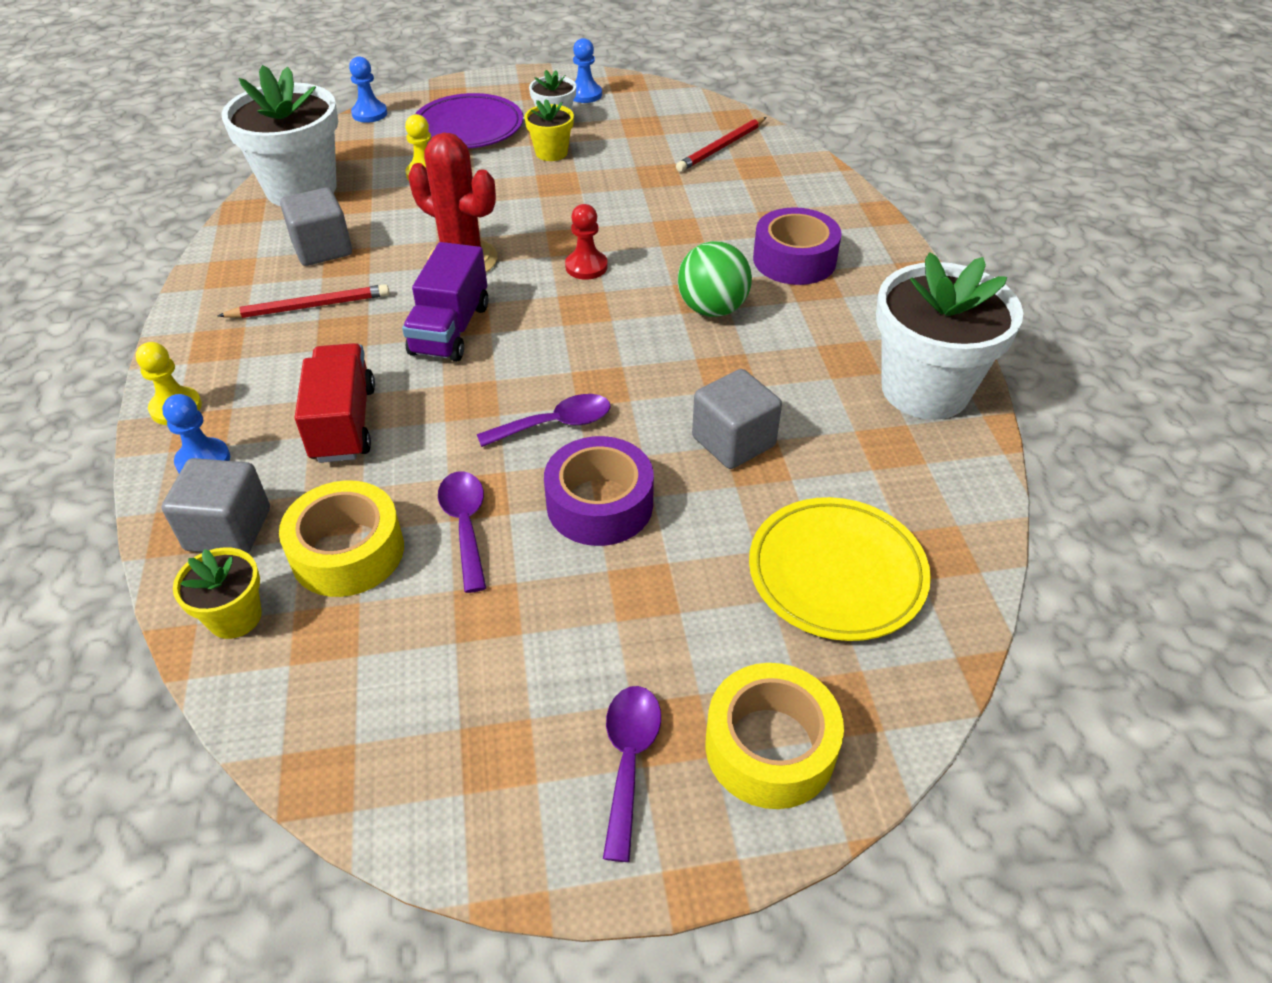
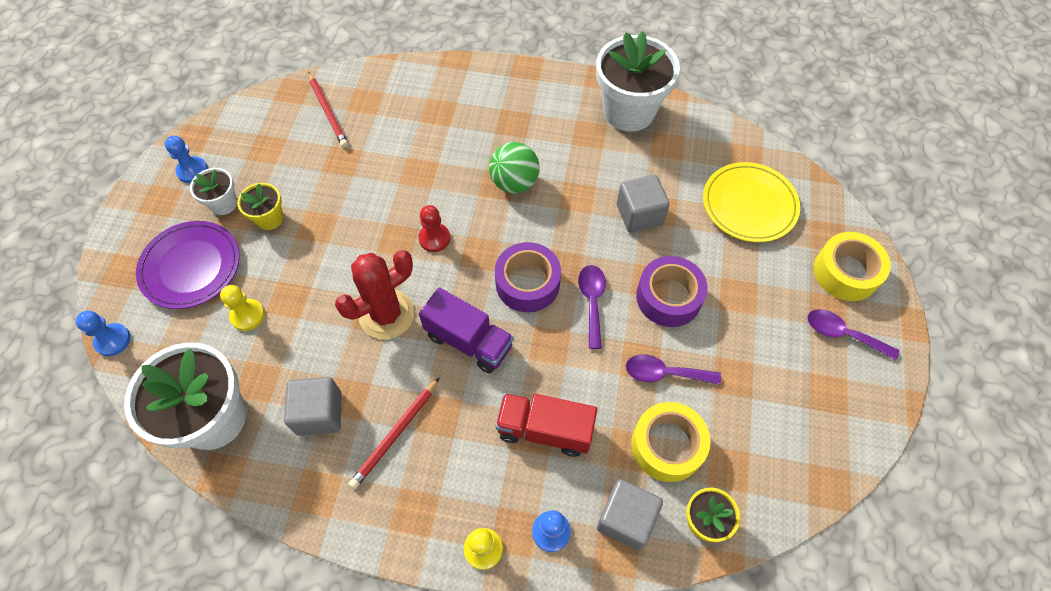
camera: 70 degrees left, 15 degrees up
(309, 306) = (396, 434): red pencil -> red pencil turned 150 degrees counterclockwise
(794, 260) = (483, 122): purple tape -> purple tape (527, 283)

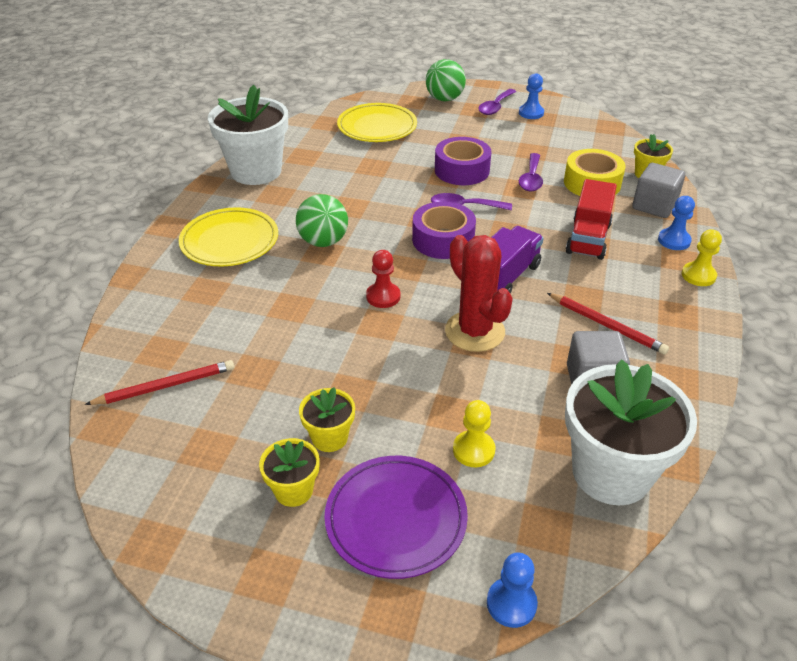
camera: 85 degrees left, 20 degrees down
(192, 171) = (221, 536): blue pawn -> blue pawn (531, 113)
(224, 204) = (293, 490): white flower pot -> yellow flower pot
(508, 114) = (229, 241): none -> yellow plate
(639, 215) = (377, 176): grey cube -> none
(846, 272) = (444, 99): yellow tape -> green ball

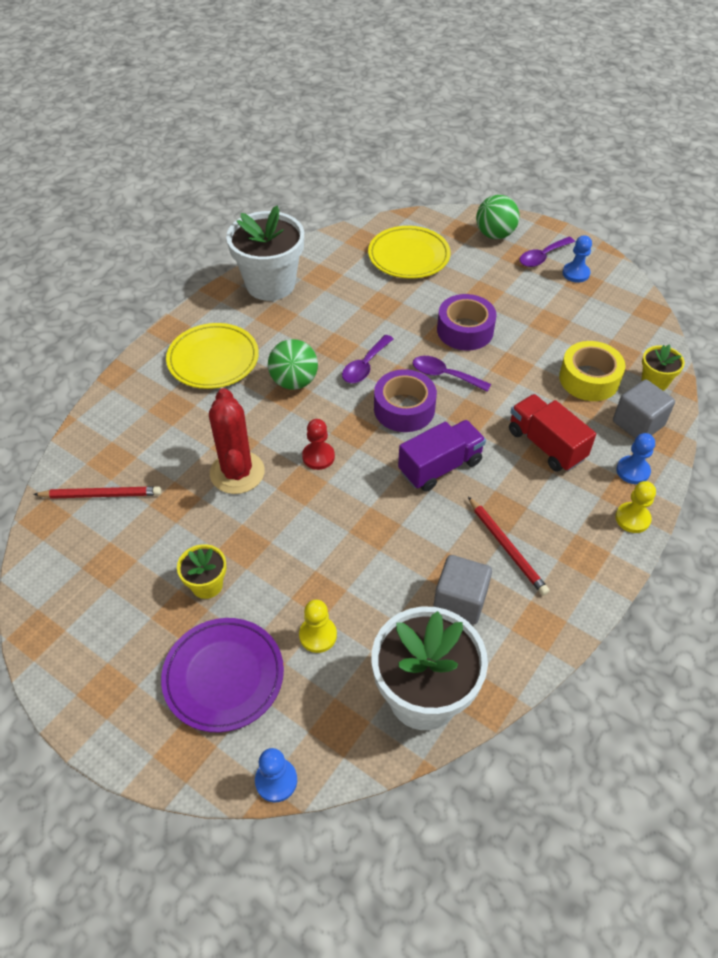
camera: 20 degrees right, 10 degrees up
(293, 490) = (157, 624): yellow flower pot -> none
(474, 331) = (381, 518): red cactus -> red cactus (237, 472)
(531, 179) = (529, 358): purple spoon -> purple spoon (365, 366)
(588, 238) = (546, 445): red truck -> red truck turned 105 degrees clockwise

